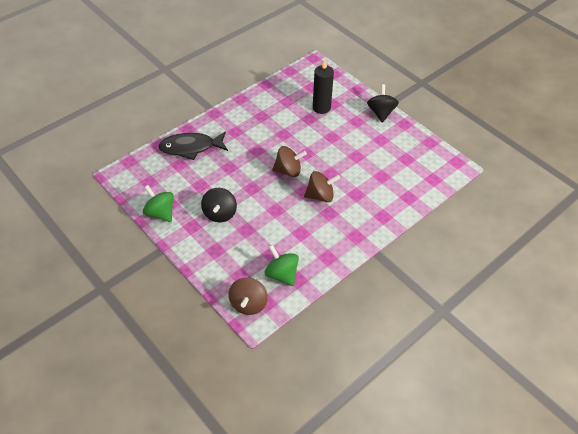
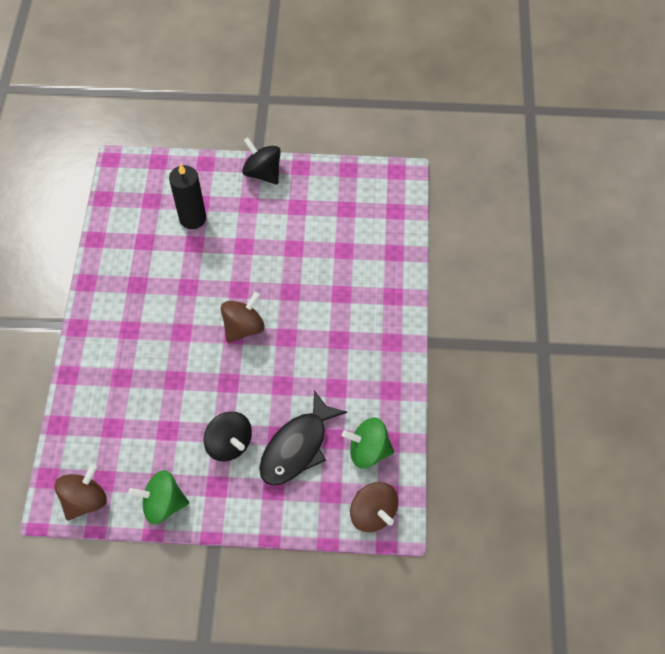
camera: 45 degrees left, 10 degrees up
(190, 148) = (101, 395): black fish -> black fish (297, 447)
(320, 196) = (309, 327): brown spinning top -> brown spinning top (85, 500)

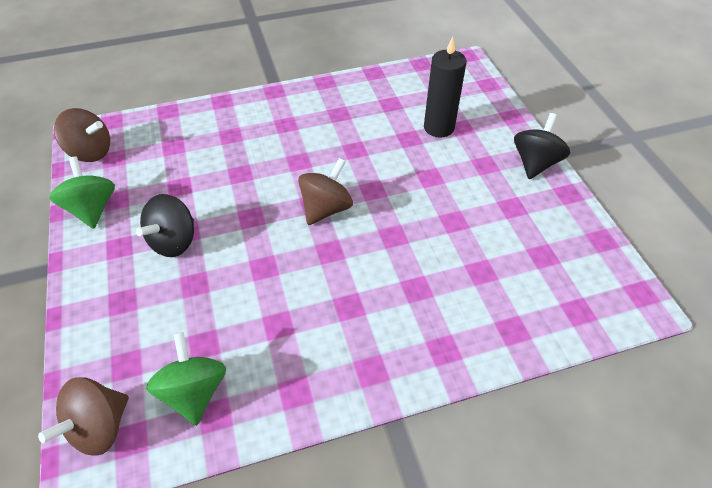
camera: 70 degrees right, 10 degrees down
(243, 327) = (326, 208): brown spinning top -> brown spinning top turned 75 degrees counterclockwise
(297, 447) = (183, 308): black fish -> none

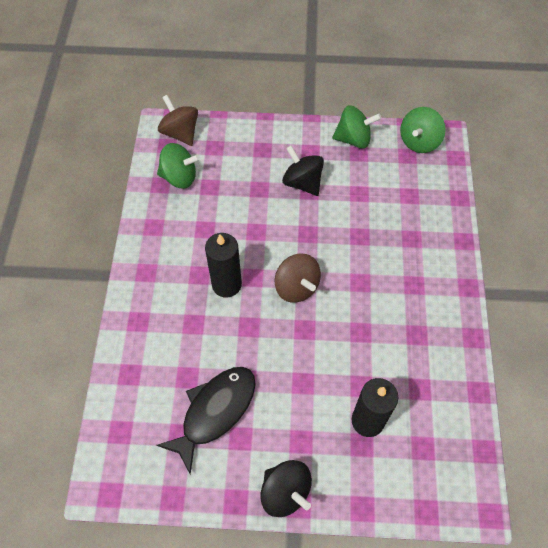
camera: 110 degrees right, 10 degrees up
(91, 152) = (419, 142): brown spinning top -> green spinning top
(350, 273) = (226, 284): none -> black candle
(501, 234) = (215, 411): none -> black fish

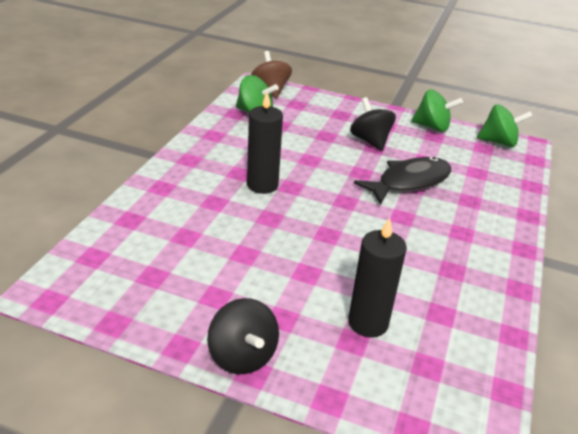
camera: 15 degrees right, 25 degrees down
(215, 411) = (200, 269): black fish -> black fish (409, 182)
(296, 287) = (333, 203): brown spinning top -> none
(419, 142) = (498, 142): green spinning top -> green spinning top turned 135 degrees counterclockwise

